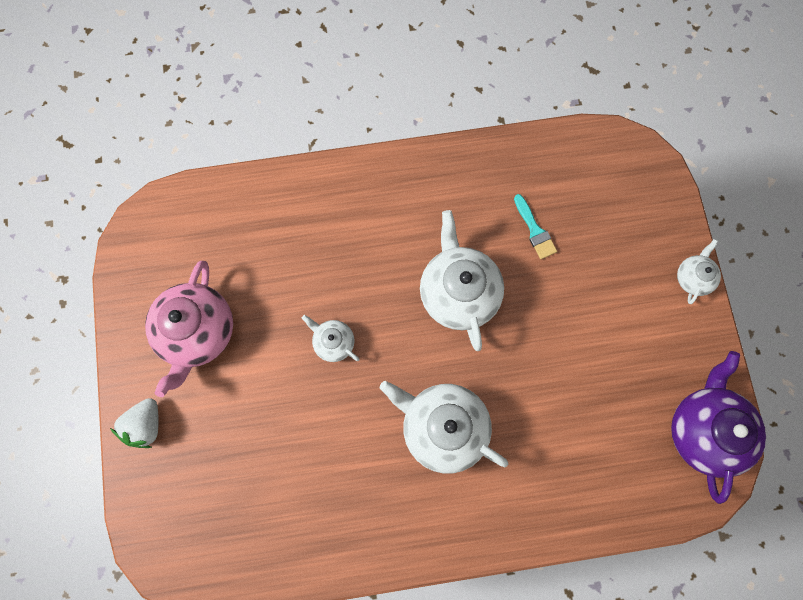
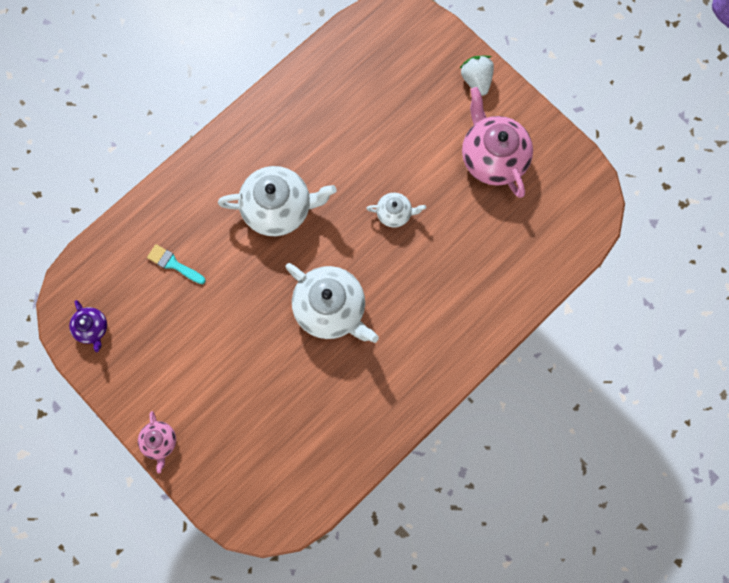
camera: 145 degrees right, 0 degrees up
(535, 230) = (305, 396): turquoise brush -> turquoise brush (173, 264)
(693, 277) = (160, 442): white teapot -> pink teapot
(704, 429) = (92, 328): purple teapot -> purple teapot, size x0.50

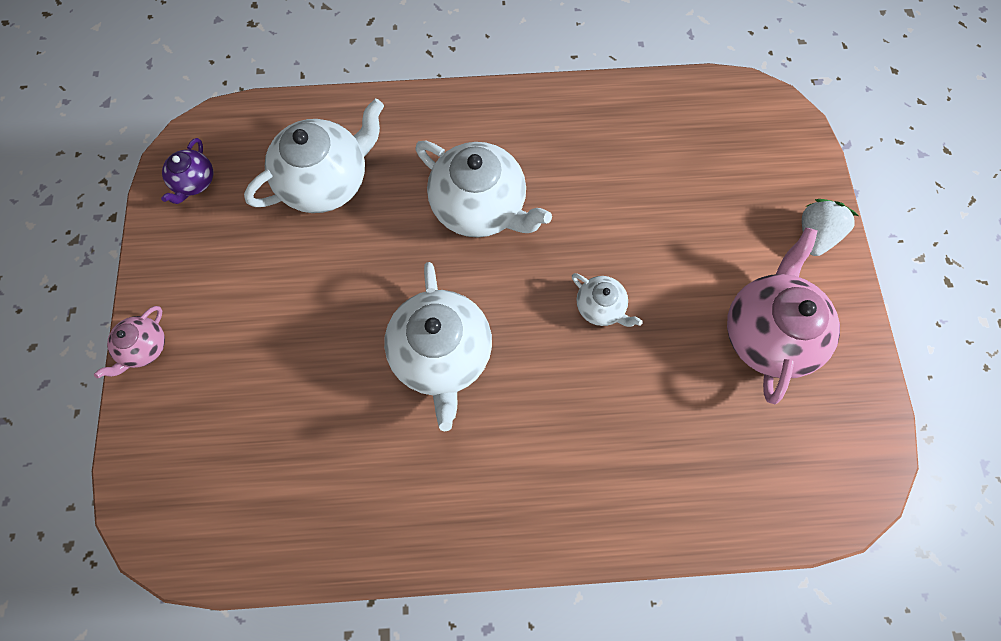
camera: 40 degrees right, 5 degrees down
(173, 264) = (327, 181): turquoise brush -> white teapot

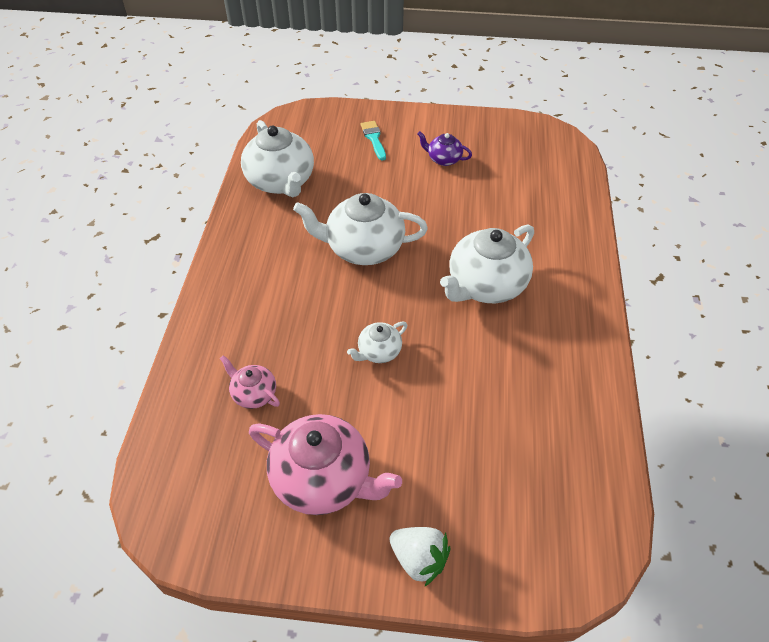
camera: 100 degrees right, 20 degrees down
(144, 348) = (404, 114): pink teapot -> pink teapot (253, 394)
(194, 182) = (522, 136): purple teapot -> purple teapot (443, 159)
(207, 383) = (374, 138): none -> turquoise brush
(327, 181) = (518, 199): white teapot -> white teapot (281, 182)

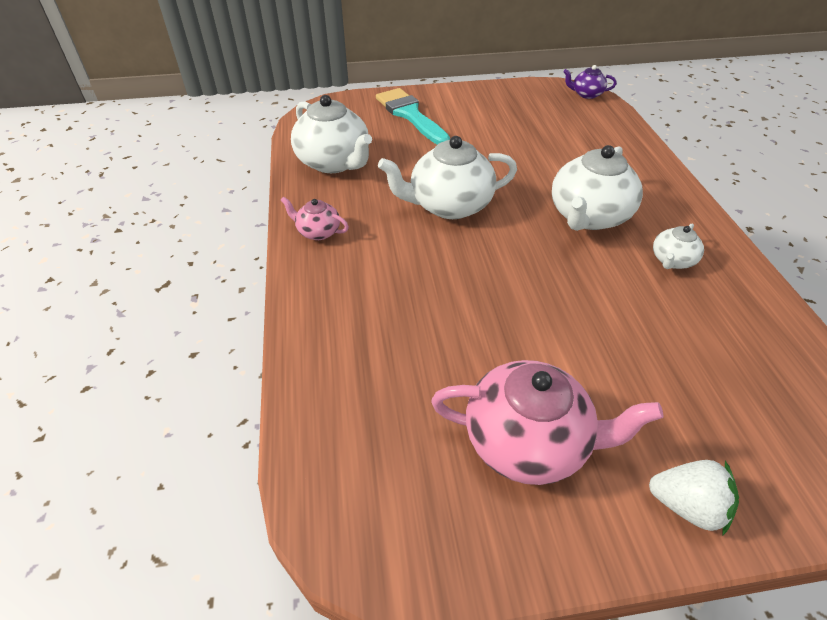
camera: 15 degrees left, 5 degrees down
(253, 394) = (400, 367): pink teapot -> pink teapot (318, 232)
(374, 138) = (410, 115): turquoise brush -> turquoise brush, size x1.88
(378, 352) = (517, 296): white teapot -> white teapot (672, 260)
(443, 159) = (486, 122): purple teapot -> purple teapot (586, 94)

